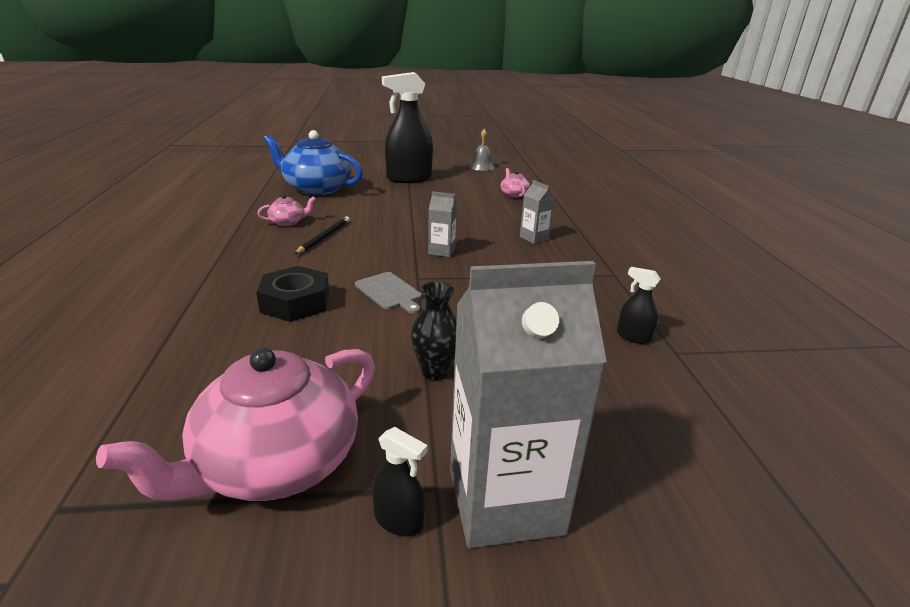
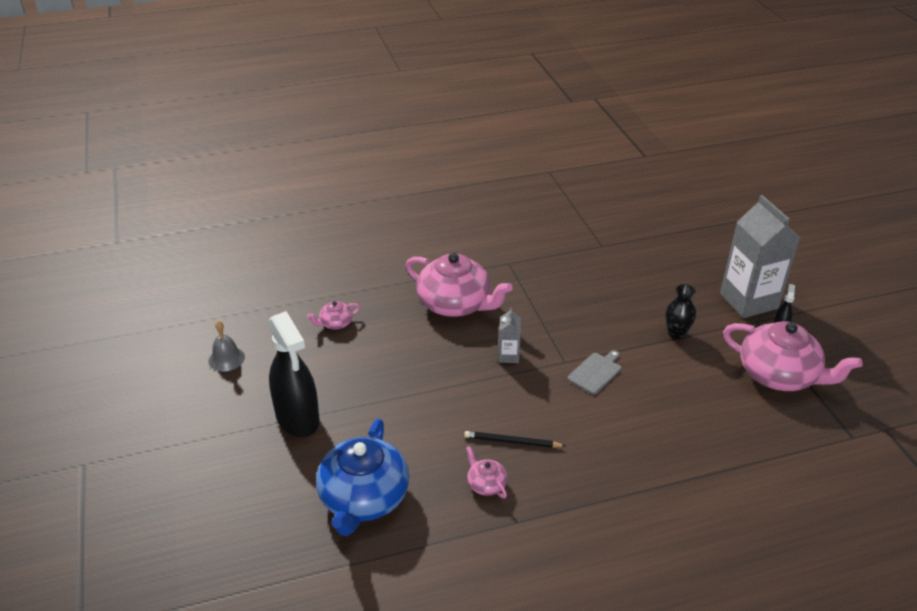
camera: 100 degrees left, 10 degrees up
(295, 302) = (638, 419): black nut -> none
(534, 238) = (455, 304): grey carton -> pink teapot
(633, 337) = (593, 259): black spray bottle -> none

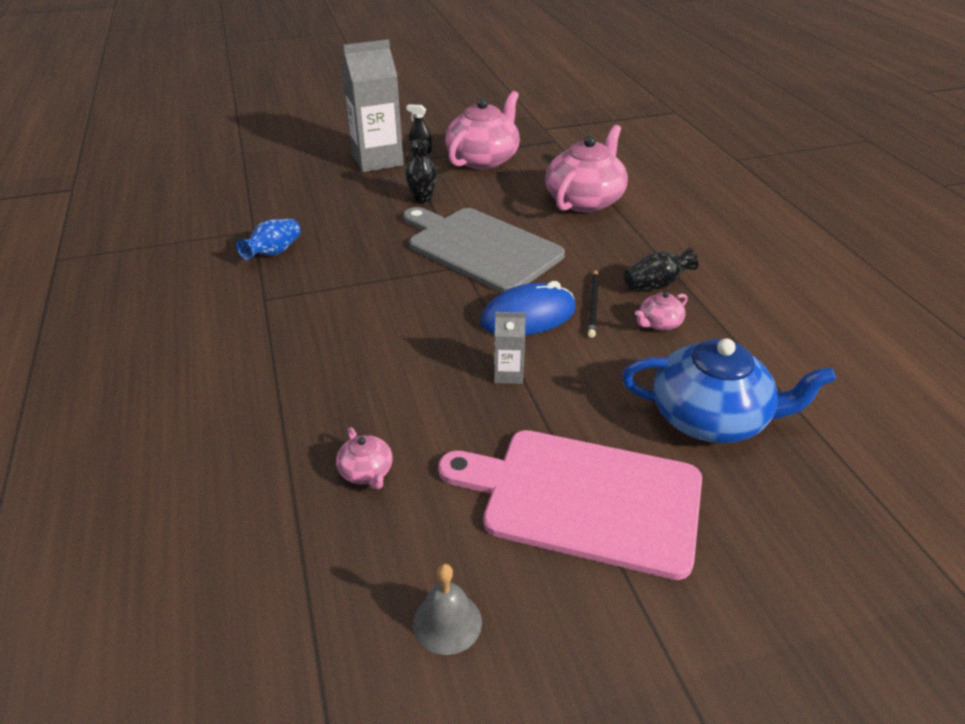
camera: 90 degrees left, 0 degrees up
(297, 418) = (584, 498): black spray bottle -> pink cutting board
(455, 304) = (343, 346): pink teapot -> pink teapot (585, 200)
(493, 399) = (528, 316): none -> blue mouse
(508, 356) = (452, 304): grey carton -> grey carton (508, 374)
(547, 491) = (656, 285): none -> black vase
(571, 259) = (274, 252): none -> blue vase
(596, 372) = (481, 248): grey cutting board -> grey cutting board, size x2.45

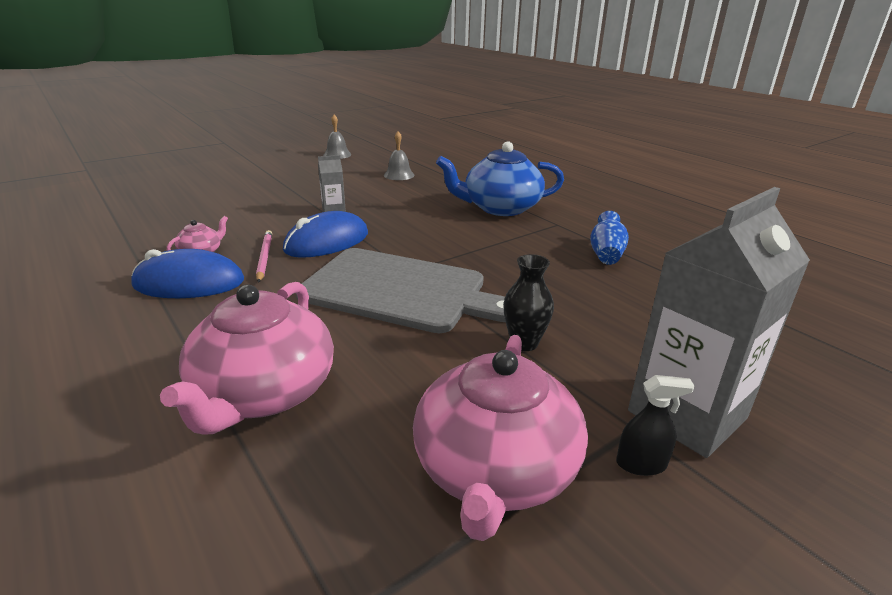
camera: 160 degrees right, 10 degrees down
(366, 472) = (399, 175): pink teapot -> grey bell
(584, 498) = (279, 180): pink cutting board -> none
(593, 305) = (264, 257): black pencil -> pink pencil
(656, 285) = (189, 283): black vase -> blue mouse
(711, 418) = (187, 210): blue teapot -> blue teapot (500, 208)

